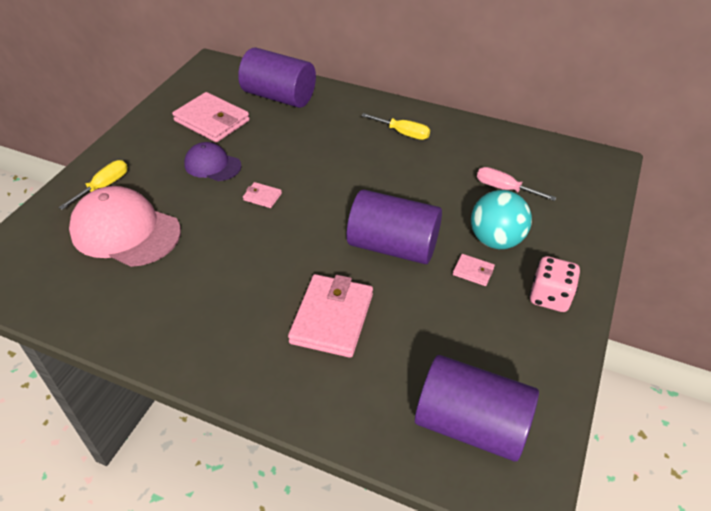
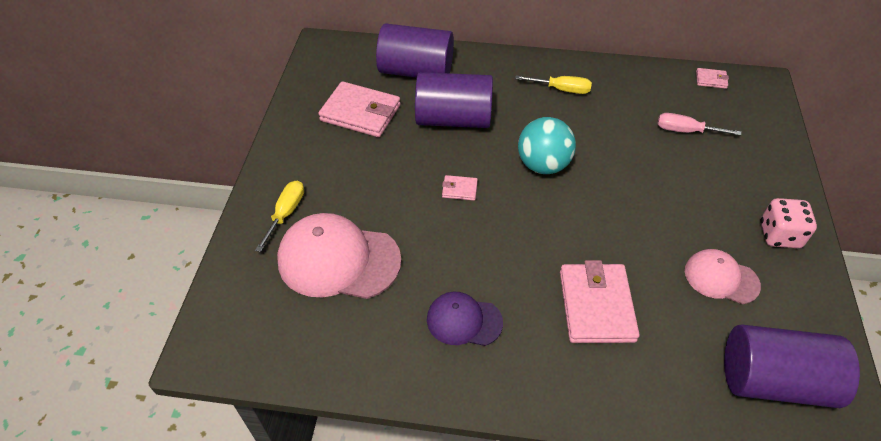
camera: 15 degrees left, 5 degrees up
(212, 165) = (389, 164): purple cap -> purple cap (464, 321)
(393, 246) = (614, 215): purple cylinder -> purple cylinder (453, 119)
(468, 322) = (721, 278): none -> pink cap
(473, 271) = (700, 225): pink wallet -> pink wallet (711, 80)
(496, 240) = (704, 187): turquoise ball -> turquoise ball (543, 165)

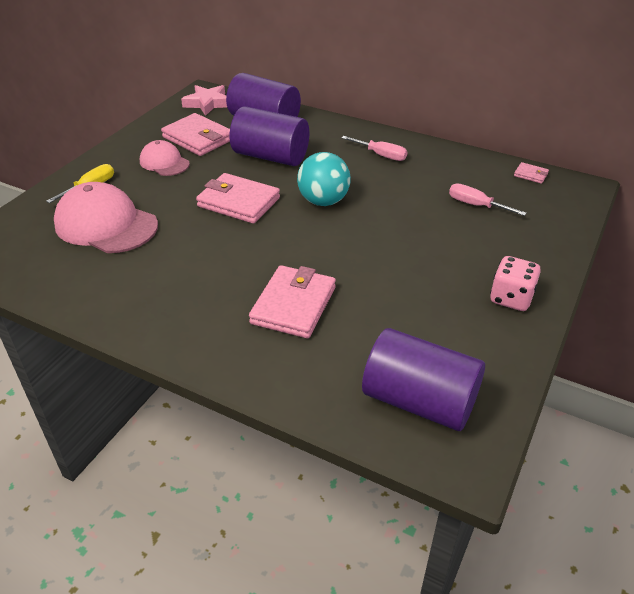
camera: 20 degrees right, 10 degrees down
(339, 60) = (208, 103): none -> pink star
(459, 189) = (238, 202): pink wallet -> pink wallet, size x2.20
(464, 321) = (172, 286): purple cap -> none
(561, 89) = (381, 155): yellow screwdriver -> pink screwdriver
(721, 278) = (426, 315): pink cap -> pink cap (164, 162)

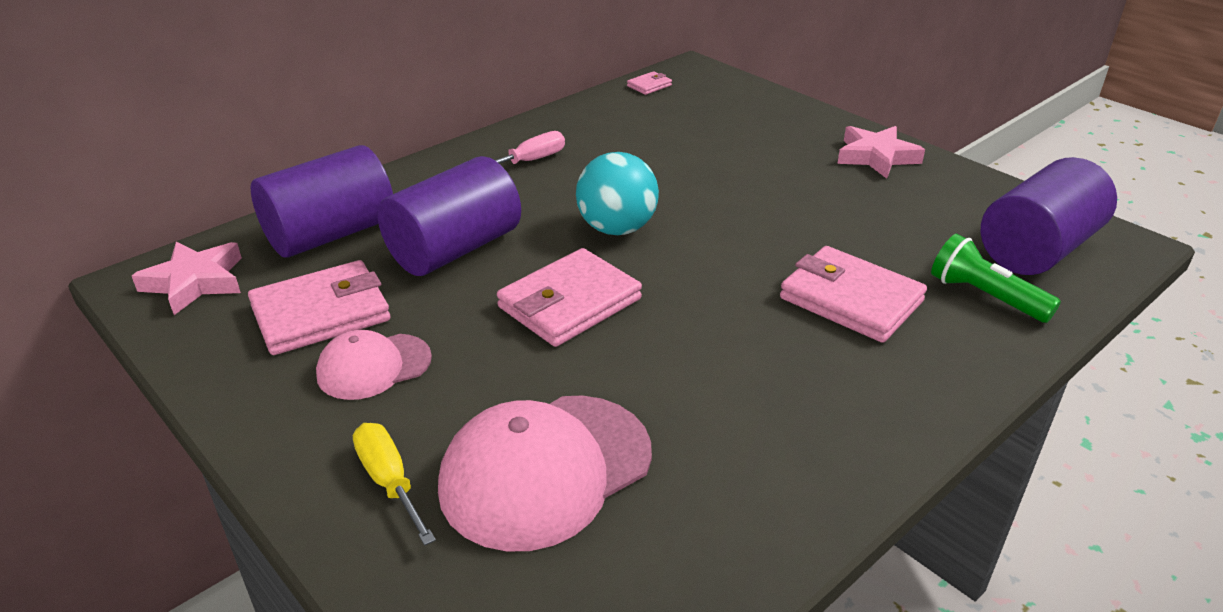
camera: 70 degrees left, 5 degrees down
(331, 371) = (985, 296): none -> green flashlight
(476, 205) = (692, 130): pink screwdriver -> none
(511, 298) = (876, 157): pink dice -> pink star

